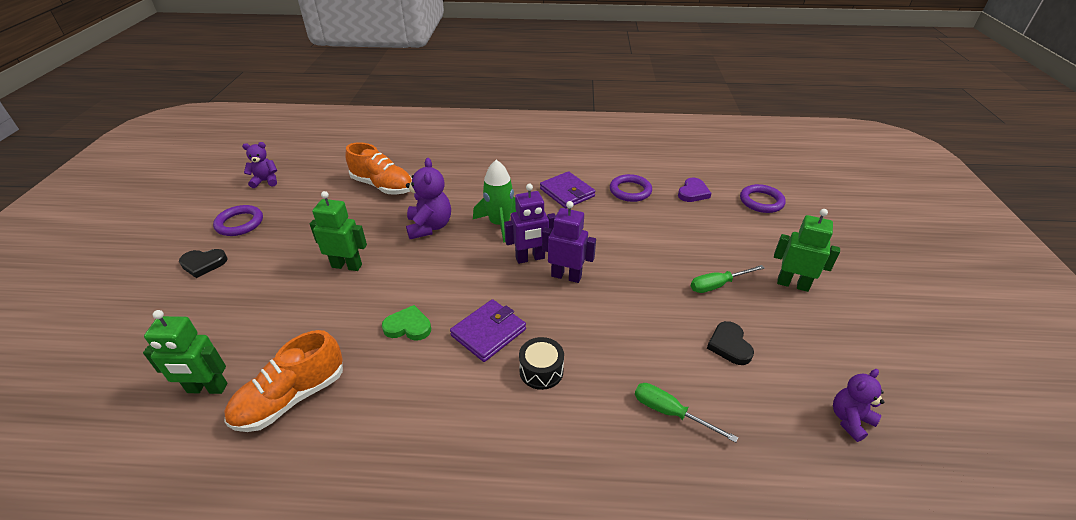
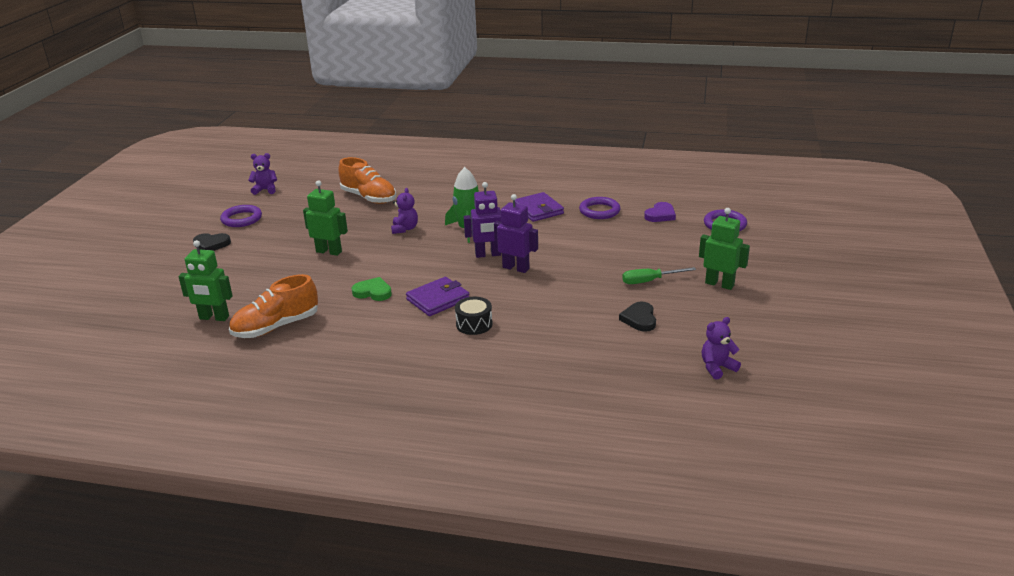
camera: 10 degrees right, 10 degrees down
(429, 227) = (405, 229): purple teddy bear -> purple teddy bear, size x0.65
(670, 412) = (569, 354): green screwdriver -> none

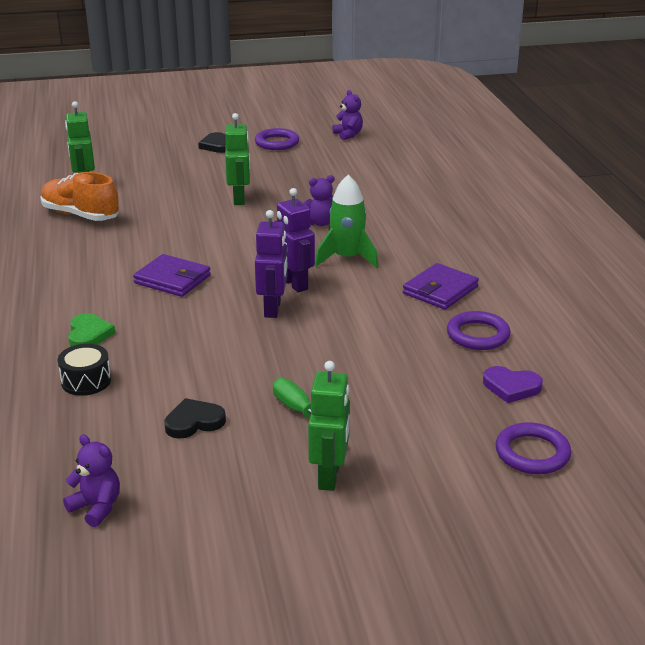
camera: 65 degrees right, 0 degrees up
(368, 198) = (377, 186): orange shoe -> none
(373, 292) = (169, 242): green heart -> green heart (89, 335)
(474, 324) = (130, 312): black drum -> black drum (86, 381)

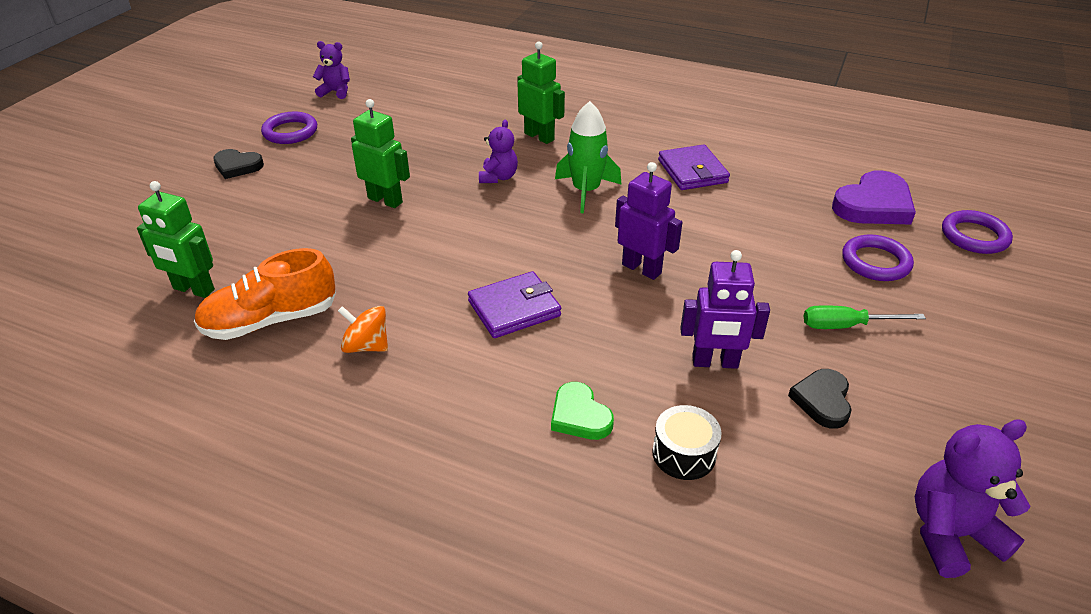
camera: 55 degrees left, 10 degrees up
(86, 249) = (366, 346): none -> orange spinning top
(89, 335) = (579, 416): green heart -> green heart turned 150 degrees counterclockwise
(96, 507) = (951, 534): purple teddy bear -> purple teddy bear, size x1.54
(294, 284) = (605, 238): purple robot -> purple robot (715, 362)
(329, 476) = (962, 350): green robot -> green robot (539, 136)
(478, 335) = (782, 185): purple ring -> purple ring (875, 262)
(511, 387) = (873, 205): purple heart -> purple heart, size x1.64

